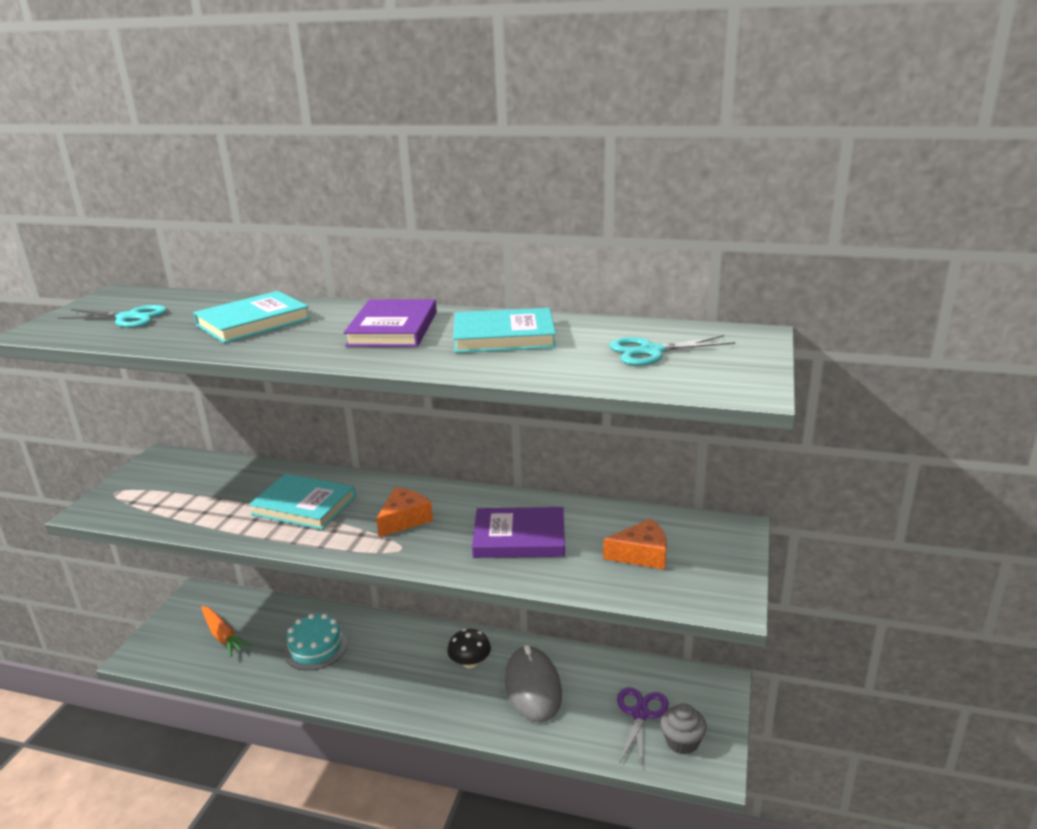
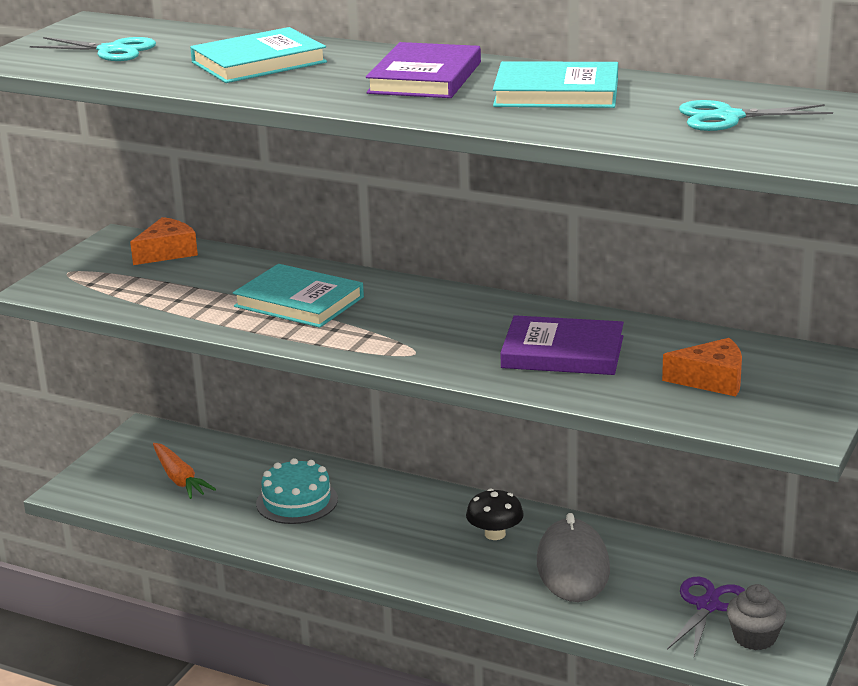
camera: 10 degrees right, 0 degrees up
(404, 519) = (422, 324): orange cheese -> orange cheese (167, 252)

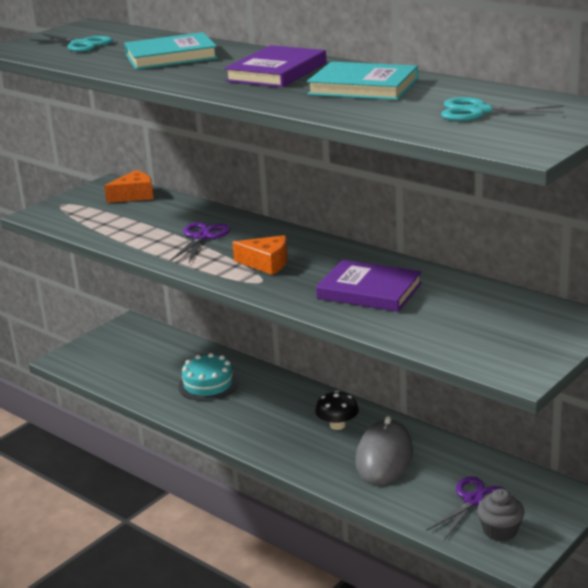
camera: 15 degrees right, 0 degrees up
(179, 479) = (136, 359): orange carrot -> none
(299, 302) = (202, 237): turquoise book -> purple scissors
(712, 380) = (471, 323): orange cheese -> orange cheese (266, 263)

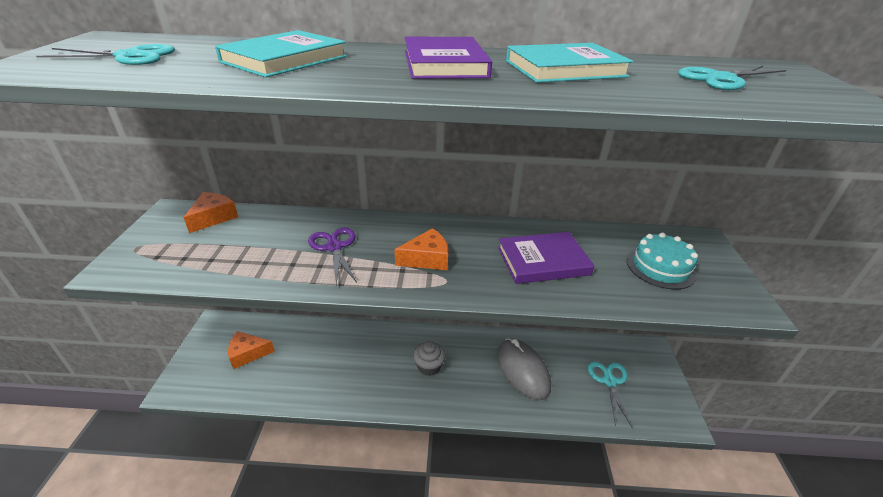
camera: 40 degrees left, 10 degrees up
(136, 355) = (247, 353): none -> orange cheese
(208, 384) = (337, 359): turquoise cake -> turquoise cake (660, 267)
(337, 425) = (466, 356): black mushroom -> none
(473, 500) = (609, 381): purple scissors -> turquoise scissors
(500, 530) = (648, 399): grey cupcake -> grey cupcake (429, 366)

